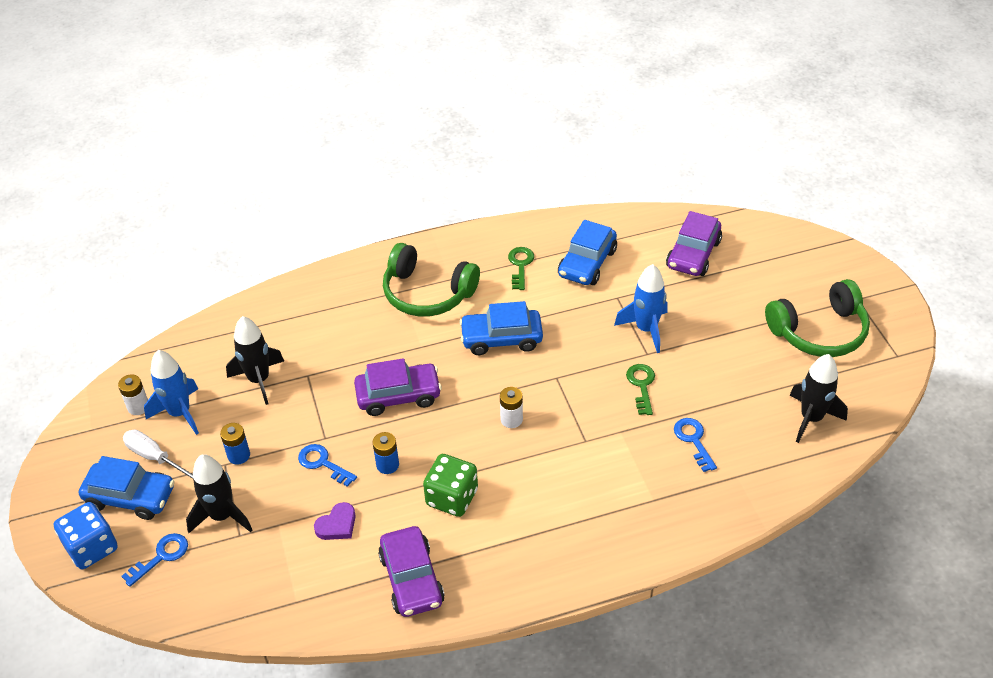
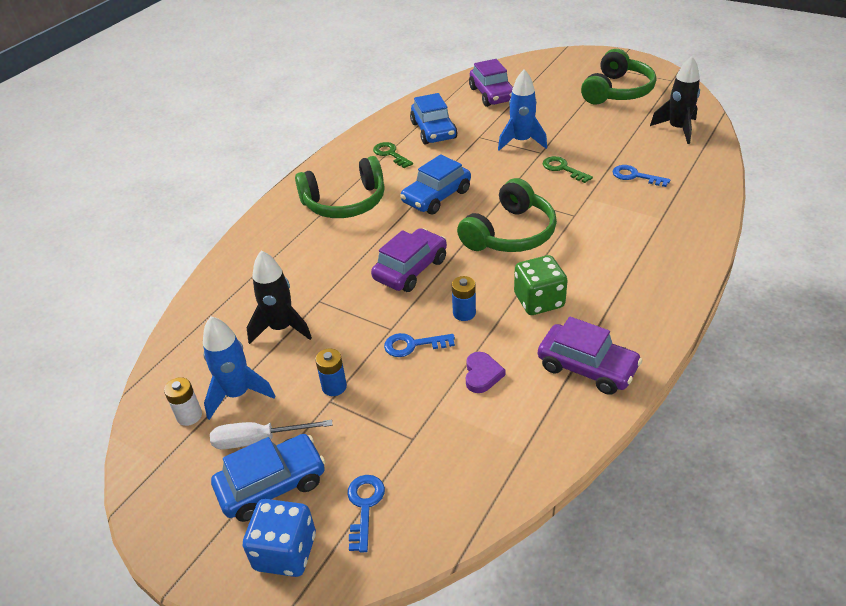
camera: 40 degrees left, 5 degrees down
(222, 516) = (379, 436): black rocket -> none
(511, 419) = (510, 233): white battery -> green headphones

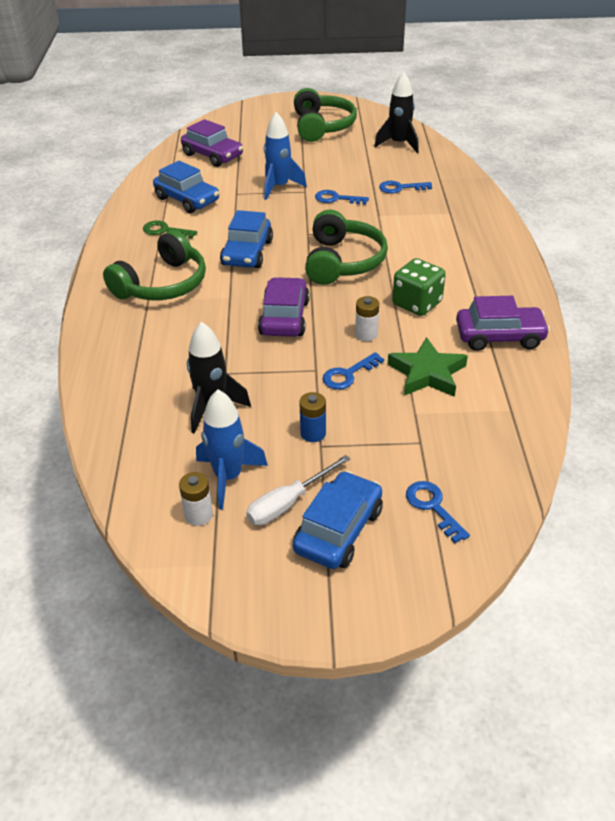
camera: 35 degrees left, 0 degrees up
(285, 552) = (403, 571): blue dice -> none
(464, 313) = (366, 334): blue battery -> white battery
(482, 374) = (427, 373): purple heart -> green star
(562, 168) = (336, 199): green key -> blue key

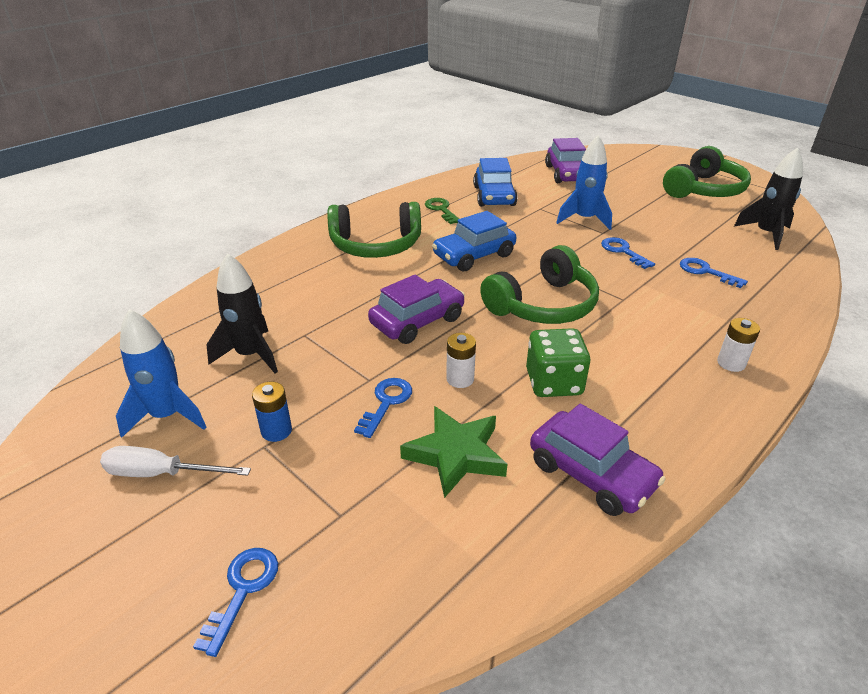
camera: 45 degrees right, 5 degrees down
(199, 515) = (103, 428): white battery -> white battery (731, 363)
(338, 530) = (148, 533): blue car -> none
(348, 374) = (386, 402): blue key -> blue key turned 105 degrees clockwise

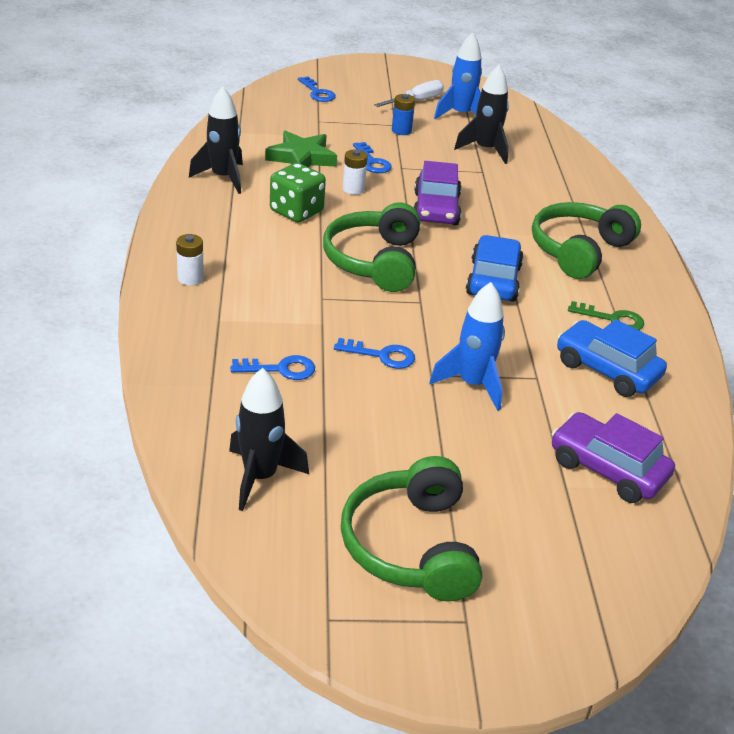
camera: 130 degrees right, 0 degrees up
(591, 474) = (223, 178): purple car -> black rocket

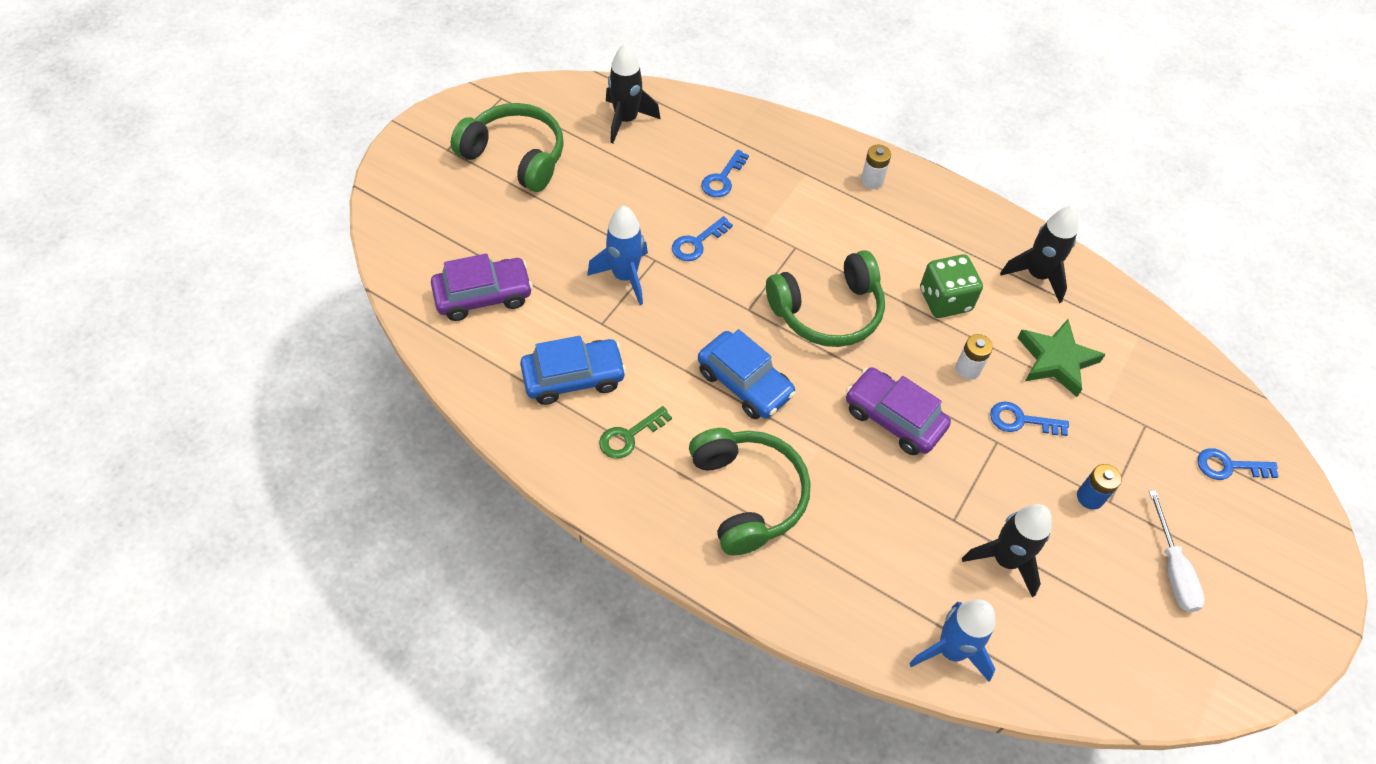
camera: 125 degrees right, 20 degrees up
(374, 261) = (828, 311): green headphones -> green headphones turned 120 degrees clockwise
(461, 115) = (1114, 598): blue rocket -> blue rocket (951, 650)

